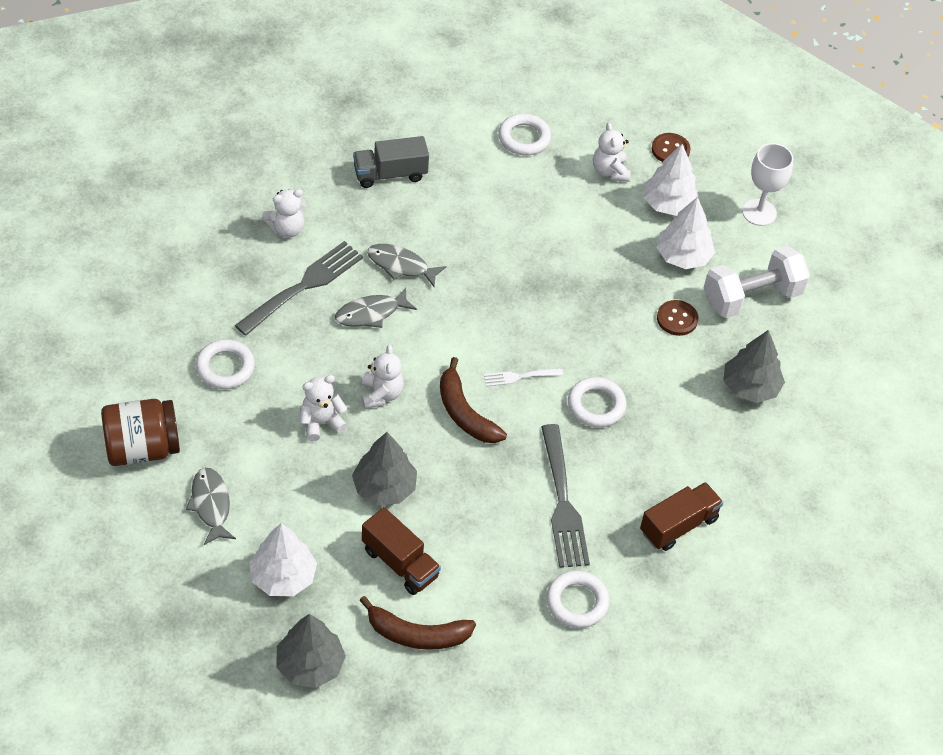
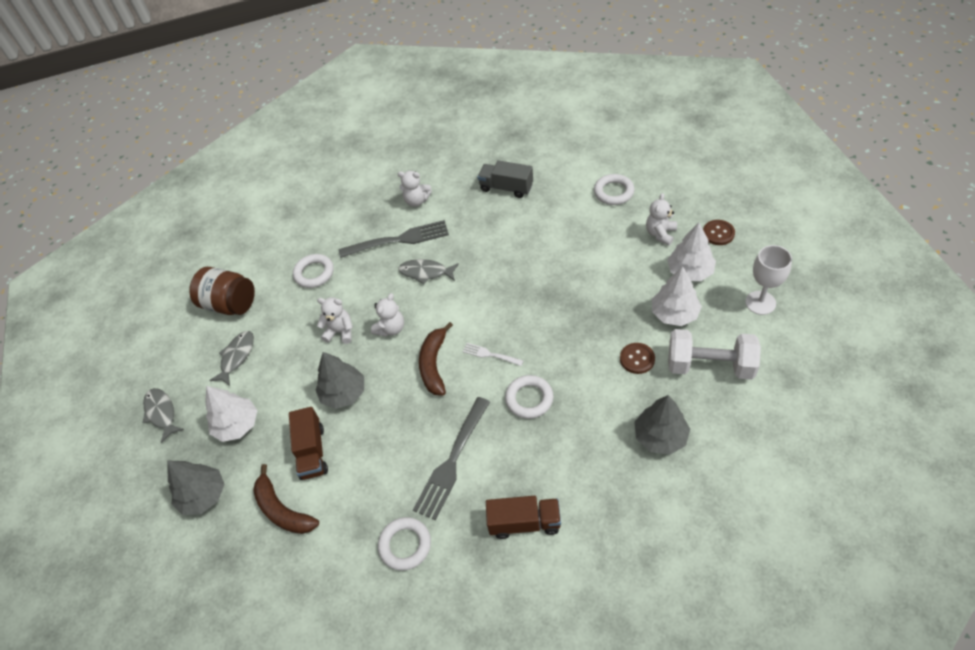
camera: 45 degrees right, 0 degrees up
(401, 265) = (468, 248): grey fish -> grey fish (161, 413)

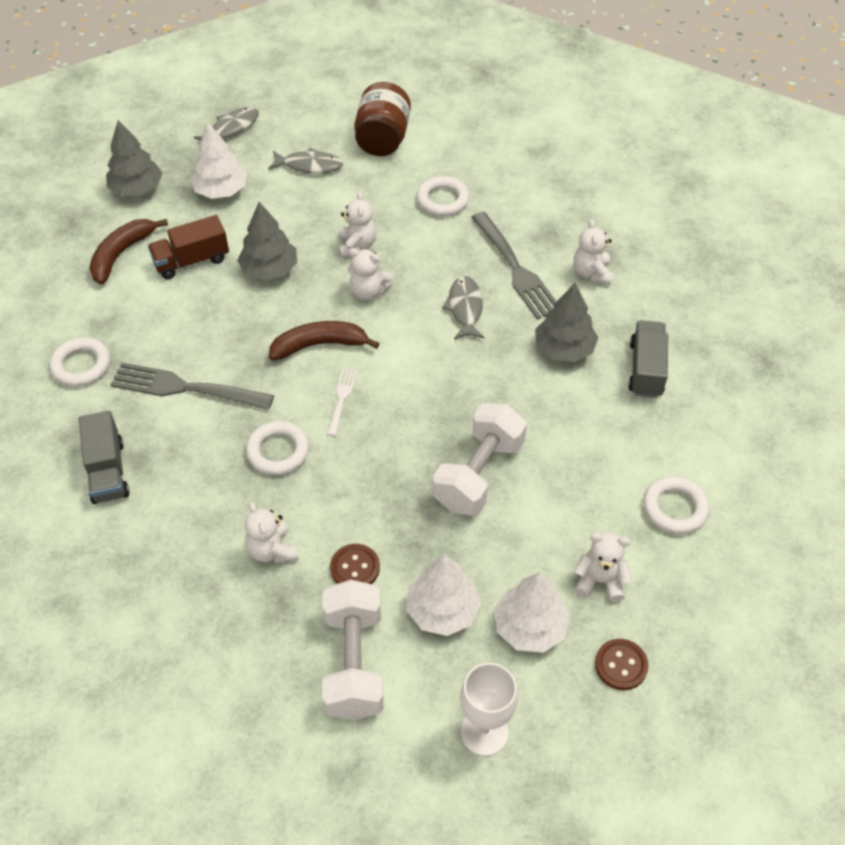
camera: 70 degrees right, 0 degrees up
(524, 523) = (108, 471): brown truck -> grey truck
(572, 282) = (478, 474): none -> white dumbbell
(616, 408) = (272, 550): none -> white teddy bear
(660, 437) = (232, 606): grey tree -> grey tree (564, 349)

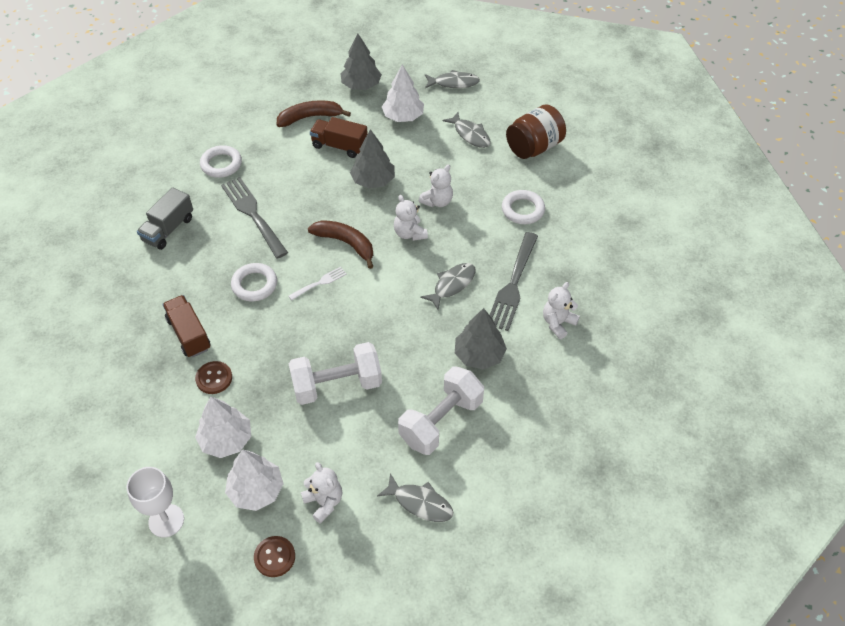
camera: 45 degrees right, 0 degrees up
(272, 550) = (189, 334): white teddy bear -> brown truck
(354, 662) = (154, 425): white dumbbell -> white dumbbell (441, 421)
(646, 369) = (513, 408): grey truck -> none
(675, 508) = (420, 503): white ring -> grey fish

